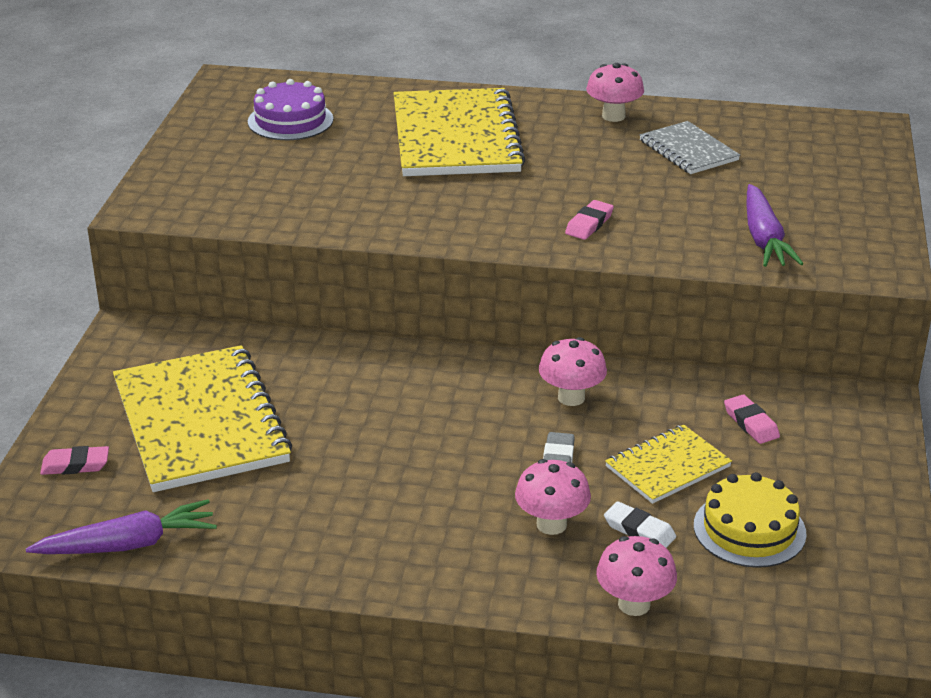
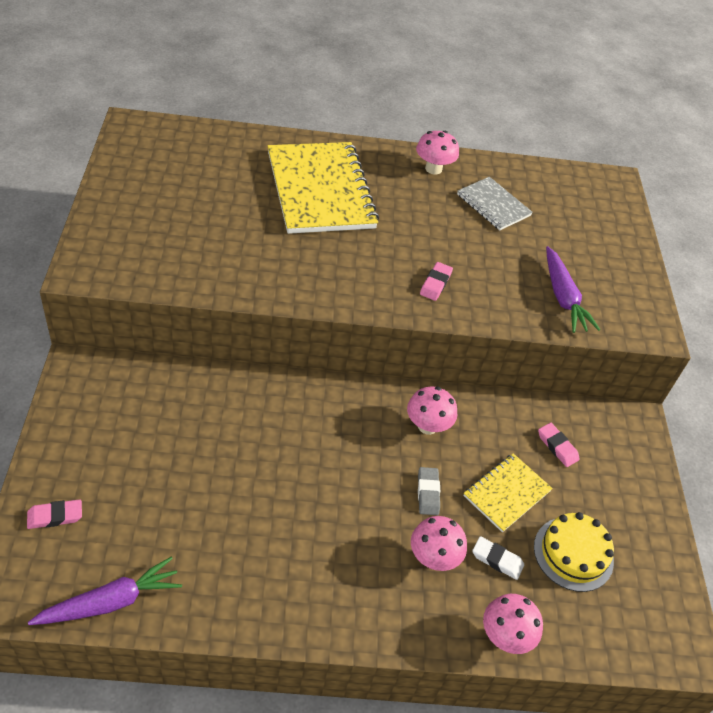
camera: 15 degrees left, 15 degrees up
(201, 422) = (151, 464): yellow notebook -> none
(290, 120) = (189, 171): purple cake -> none

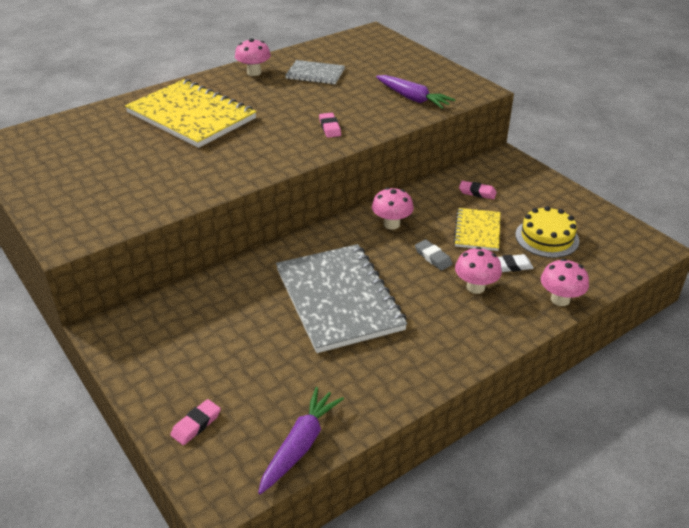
camera: 30 degrees left, 10 degrees down
(292, 476) = (339, 299): none -> grey notebook

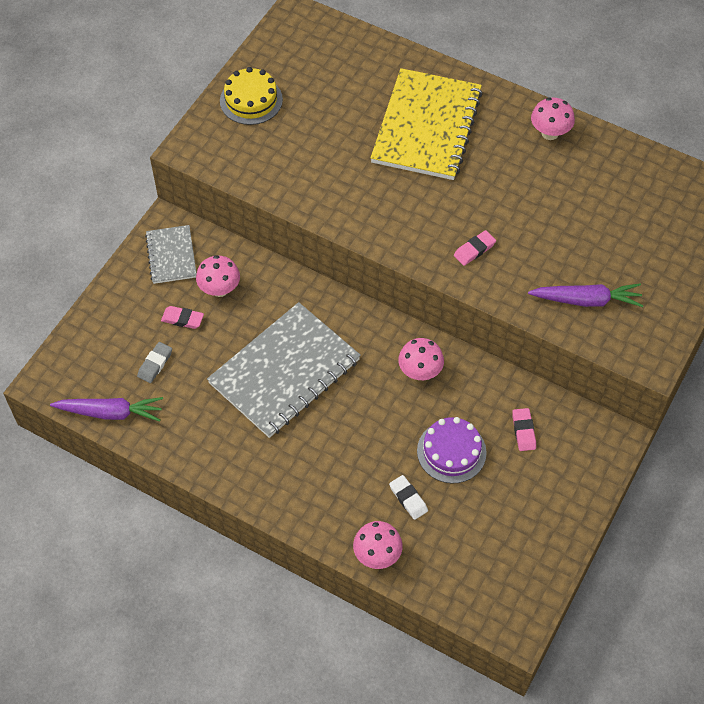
camera: 65 degrees right, 20 degrees up
(196, 424) = (101, 337): pink eraser -> pink eraser (182, 319)
(315, 74) = (584, 188): grey notebook -> grey notebook (171, 255)
(412, 98) = (586, 300): purple carrot -> purple carrot turned 105 degrees counterclockwise
(433, 257) = (385, 426): grey eraser -> grey eraser (155, 364)
(475, 287) = (358, 476): pink mushroom -> pink mushroom (219, 289)
(477, 231) = (451, 451): yellow notebook -> purple cake
(547, 238) = (475, 520): yellow cake -> yellow cake (251, 100)

